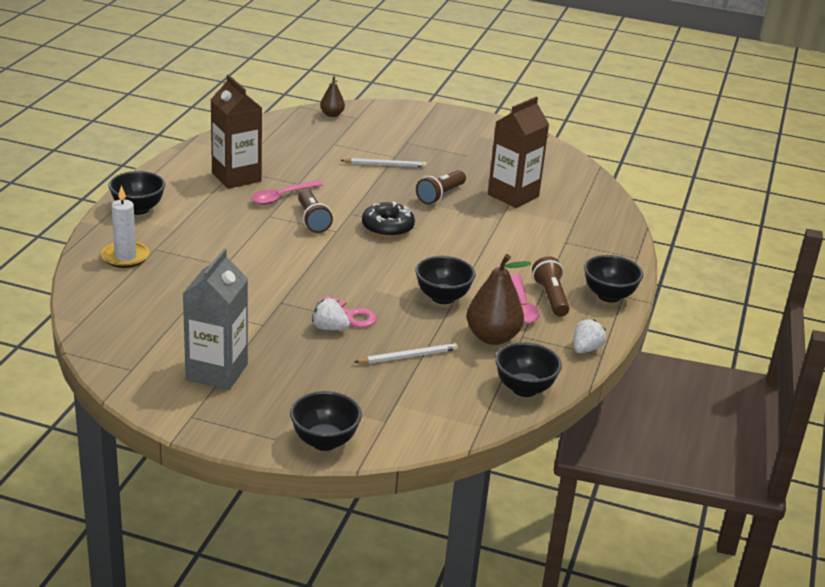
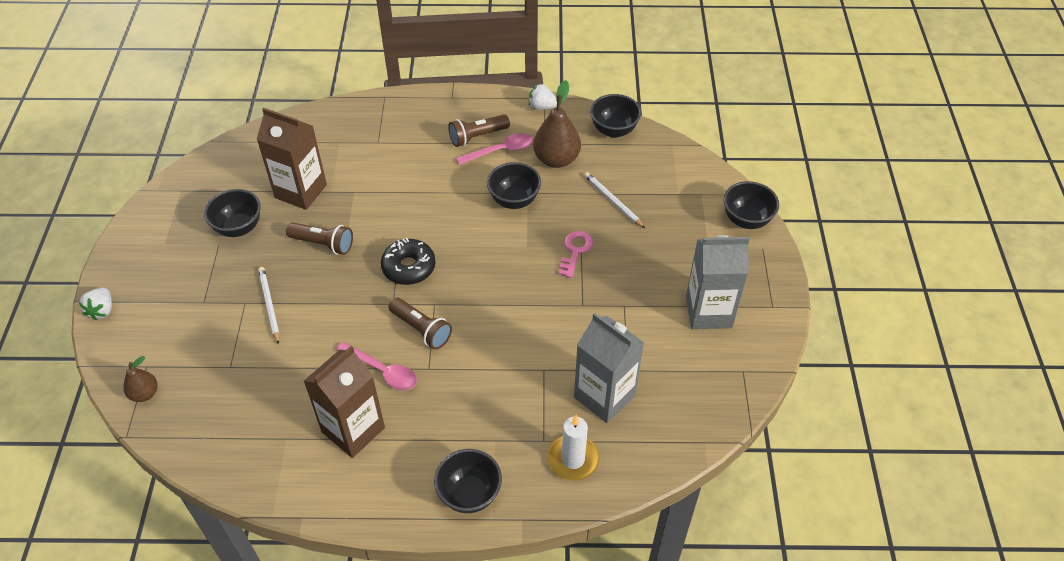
camera: 105 degrees left, 20 degrees up
(171, 287) = (604, 396): none -> grey carton
(312, 220) = (421, 329): brown flashlight -> brown flashlight turned 75 degrees clockwise
(329, 328) = (603, 260): white strawberry -> white strawberry (102, 310)
(609, 296) = (456, 105): black bowl -> black bowl (239, 228)

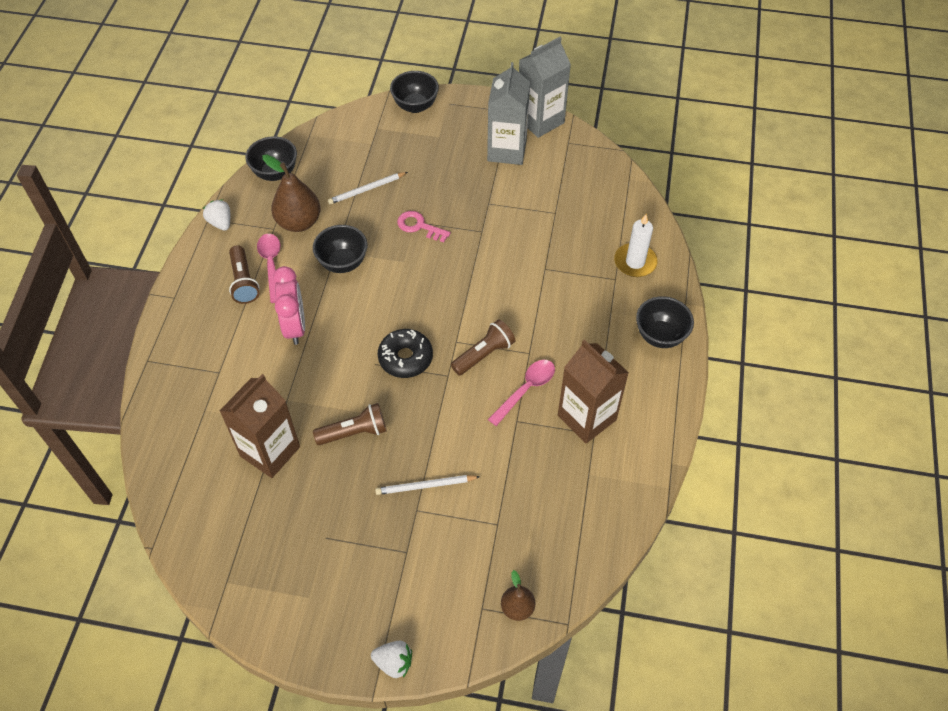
camera: 80 degrees left, 5 degrees up
(239, 228) = (307, 516): black bowl -> none
(323, 244) = (354, 432): brown flashlight -> brown flashlight turned 45 degrees clockwise
(433, 181) = (295, 326): none -> pink clock
(542, 107) = (220, 223): white strawberry -> white strawberry turned 120 degrees clockwise
(604, 396) = (578, 232): grey carton -> grey carton (540, 120)

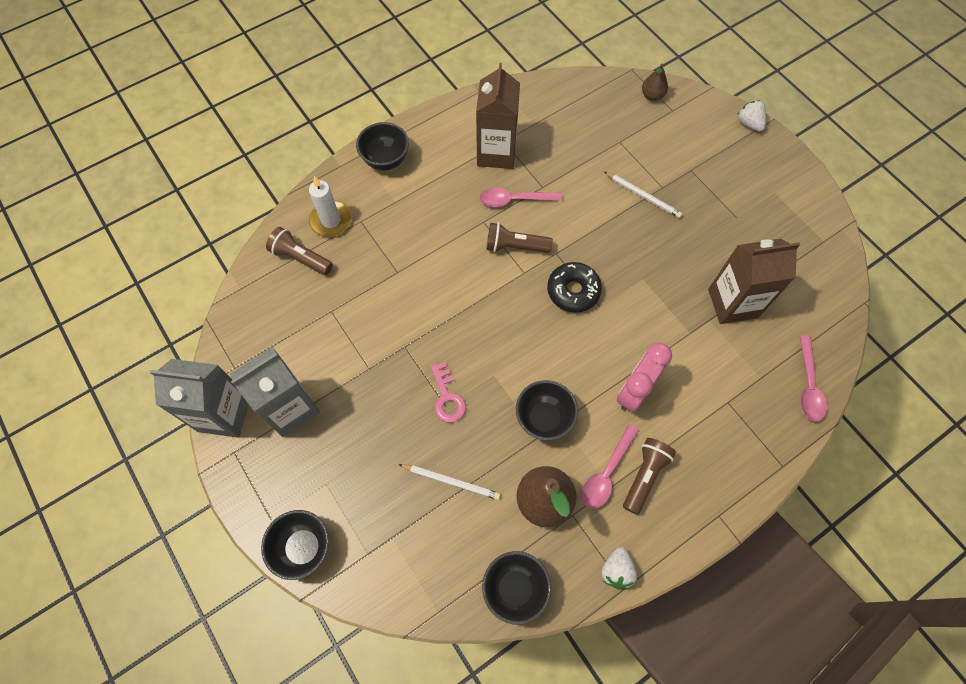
camera: 135 degrees left, 10 degrees up
(162, 433) = (808, 385): none -> pink spoon
(354, 432) = (660, 268): brown flashlight -> brown flashlight (301, 258)

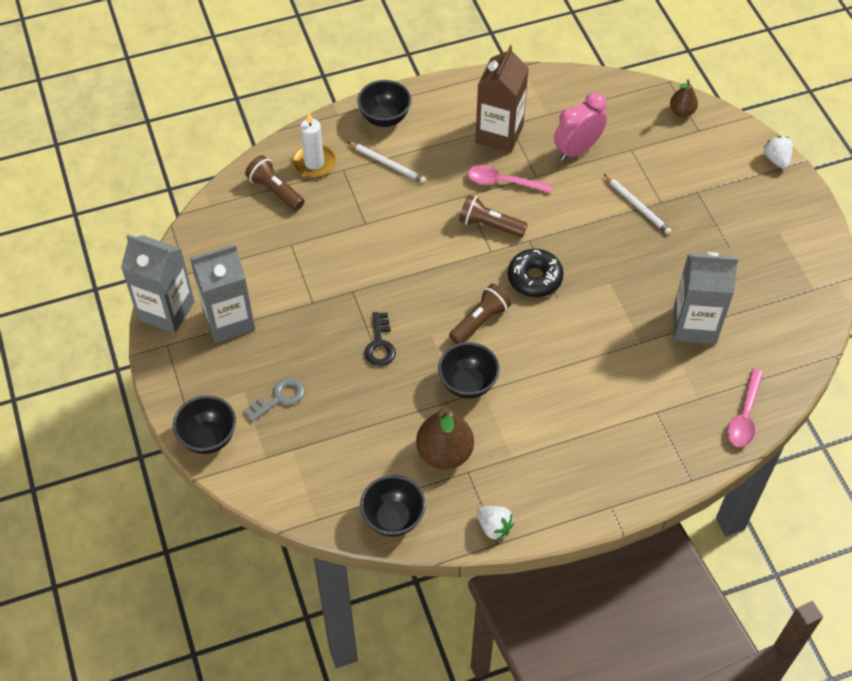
camera: 15 degrees right, 10 degrees down
(364, 482) = (279, 398): none -> grey key
(447, 397) = (380, 344): pink key -> black key
(451, 481) = (361, 416): white pencil -> white pencil (388, 164)
(606, 473) = (513, 444): pink spoon -> none
(616, 570) = (494, 527): white strawberry -> white strawberry turned 75 degrees counterclockwise
(634, 391) = (565, 380): pink clock -> pink clock (577, 150)
(644, 476) = (549, 456): brown flashlight -> brown flashlight (480, 321)
(732, 303) = (694, 325): brown carton -> grey carton

